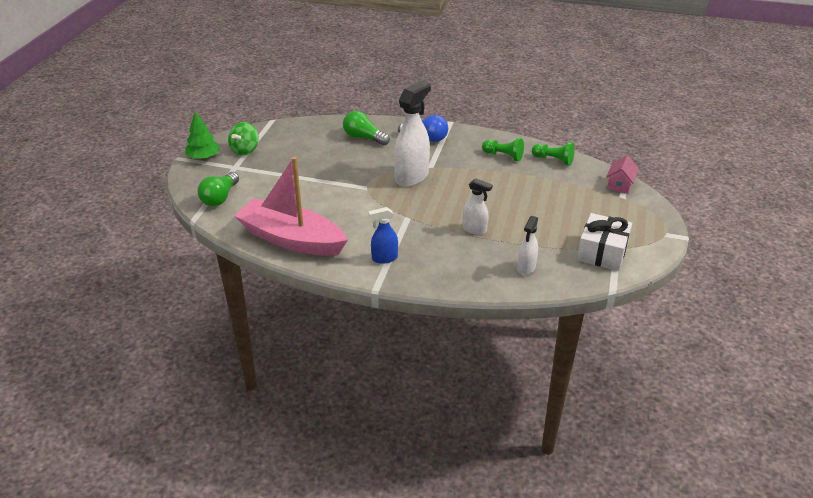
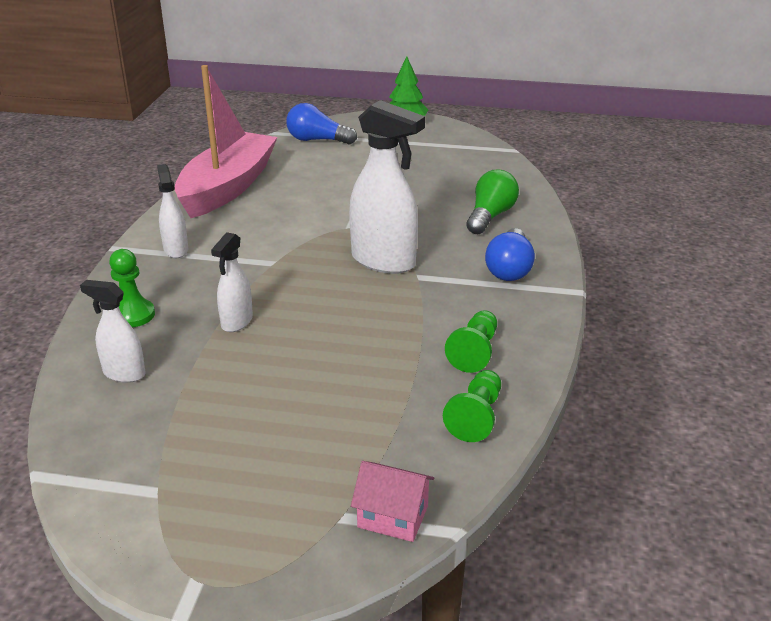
camera: 85 degrees right, 5 degrees down
(220, 198) = (317, 140): green light bulb -> blue light bulb
(245, 150) = (429, 142): green spinning top -> none
(384, 258) = (176, 250): blue spray bottle -> white spray bottle
(465, 270) = (133, 315): none -> green pawn
(602, 252) = (148, 469): white gift -> none

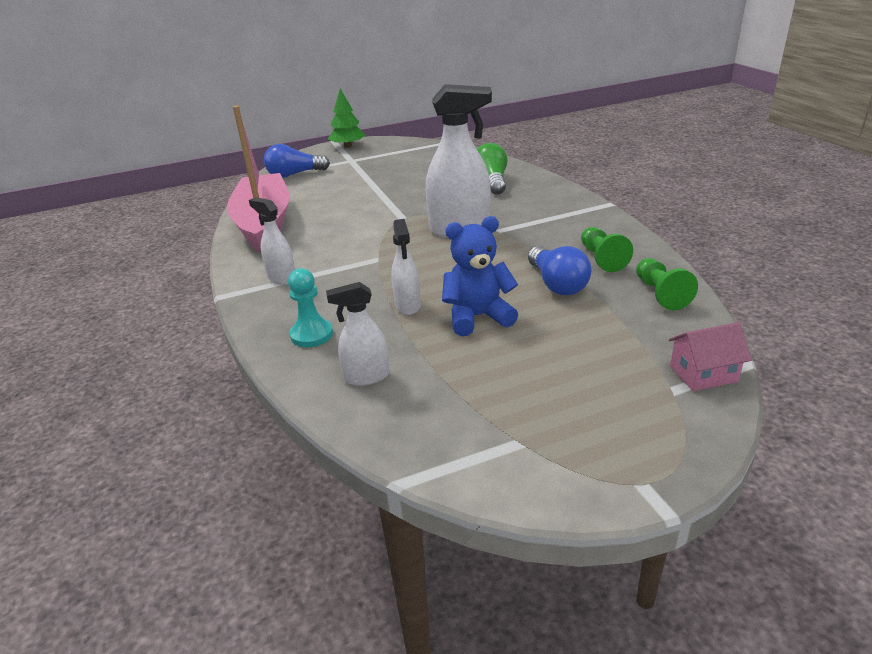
camera: 30 degrees left, 0 degrees up
(133, 315) = (311, 335): green pawn -> turquoise pawn
(277, 360) = (477, 317): none -> blue teddy bear
(509, 269) = (550, 206): blue light bulb -> blue light bulb (557, 284)

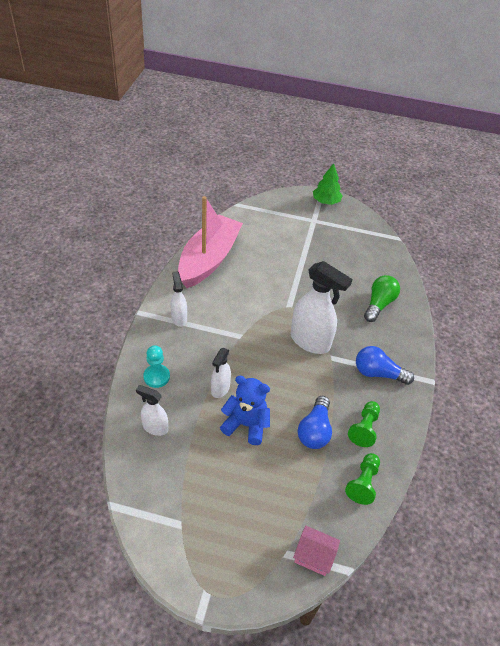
camera: 30 degrees right, 15 degrees up
(294, 174) = (266, 215): blue light bulb -> blue light bulb (378, 373)

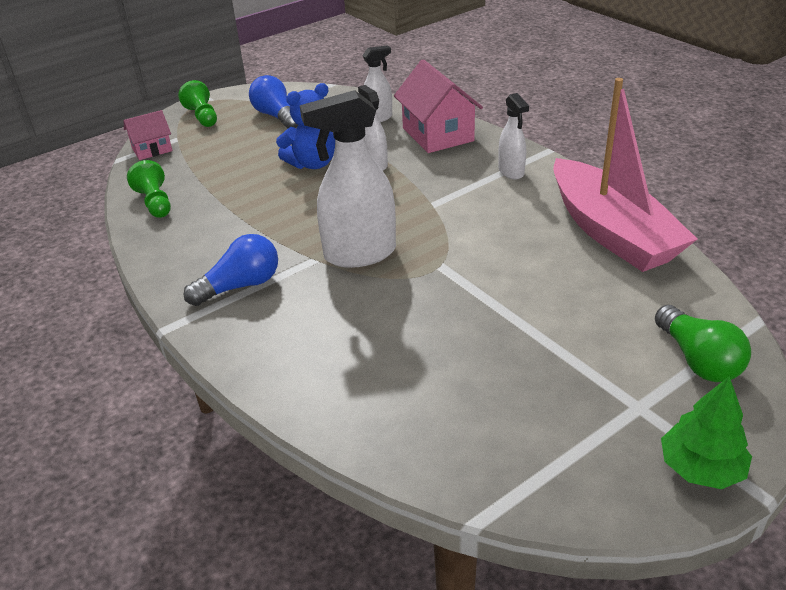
camera: 135 degrees right, 10 degrees down
(156, 377) = (438, 134): turquoise pawn -> pink house
(179, 318) = (511, 172): white spray bottle -> white spray bottle turned 45 degrees clockwise
(314, 431) = (246, 200): blue light bulb -> blue light bulb (276, 116)
(364, 428) = (198, 234): green pawn -> green pawn (202, 116)
(379, 304) = (342, 363): green light bulb -> green light bulb (698, 360)

